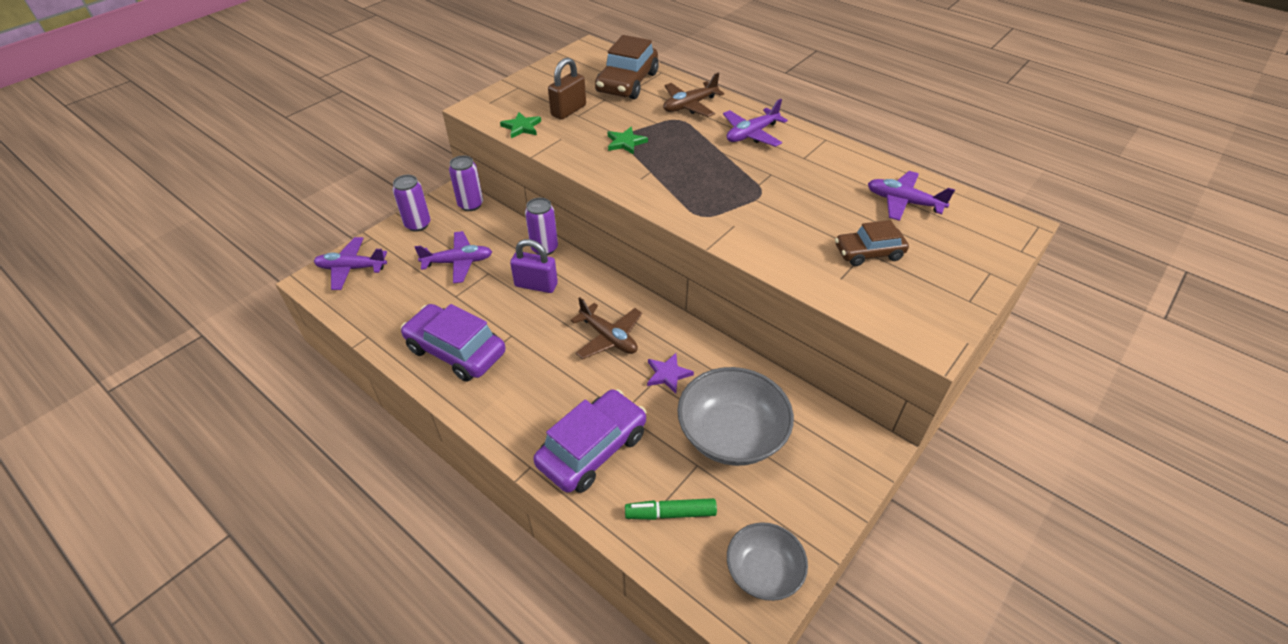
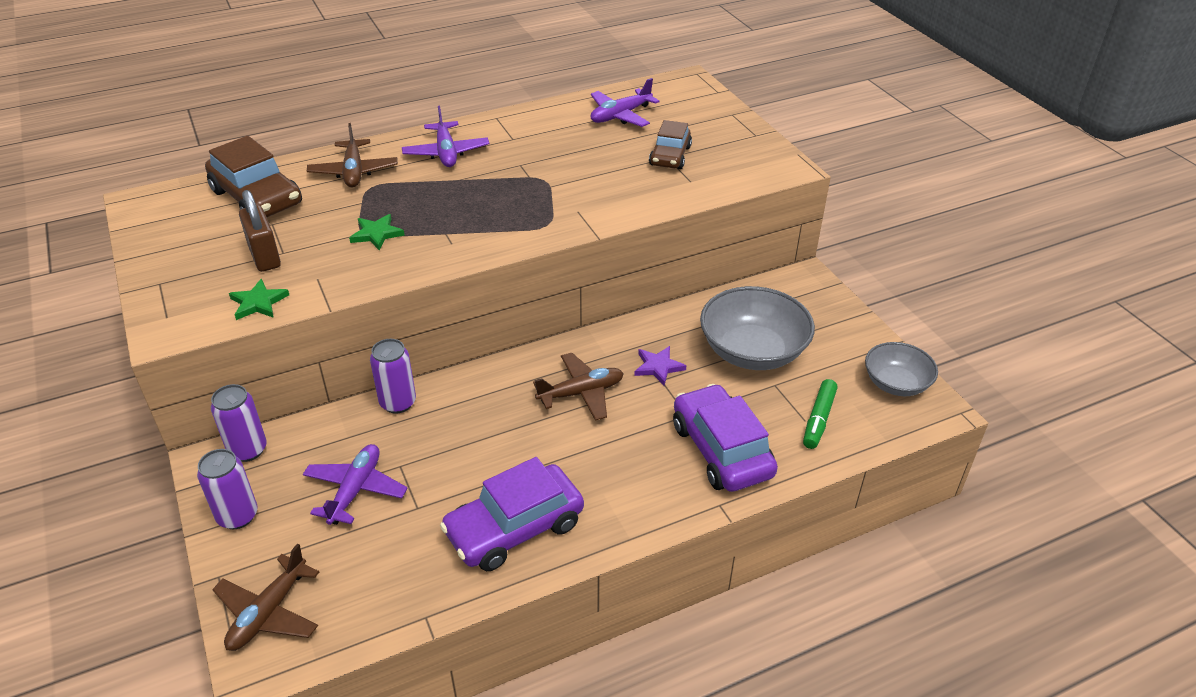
camera: 65 degrees left, 5 degrees down
(351, 268) = (268, 612): purple plane -> brown plane
(536, 285) = (456, 427): purple padlock -> none

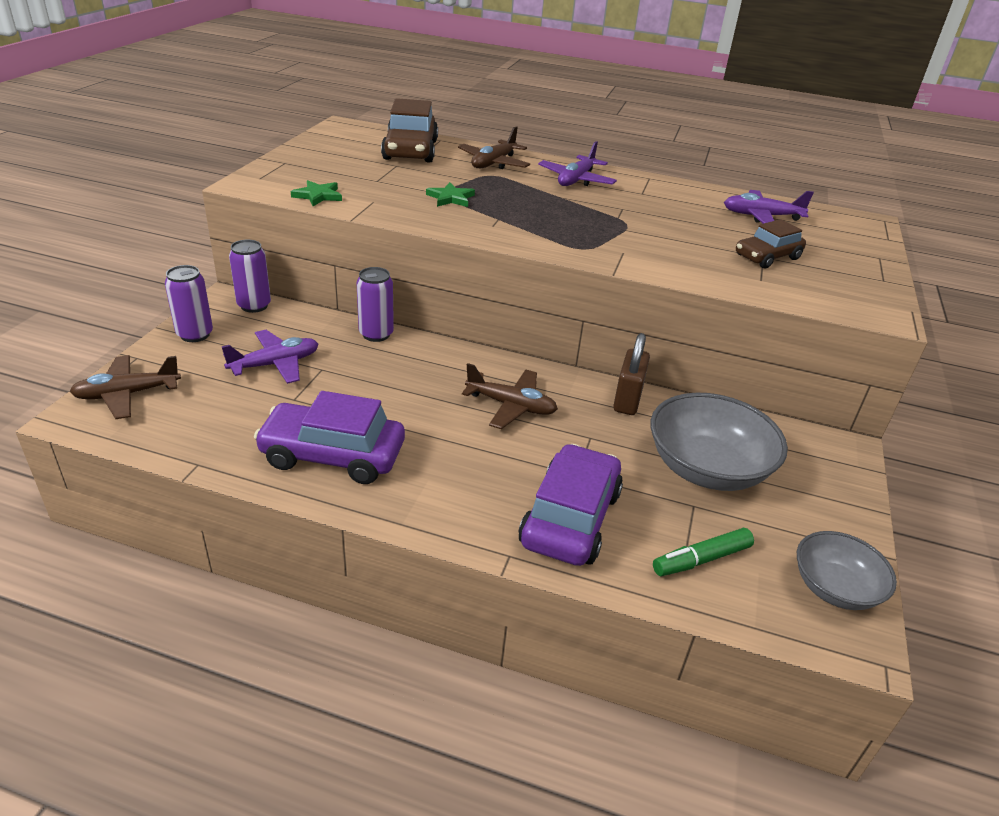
camera: 40 degrees right, 5 degrees down
(265, 256) = (363, 177): brown padlock -> brown padlock (627, 400)
(658, 367) = (601, 427): purple star -> none

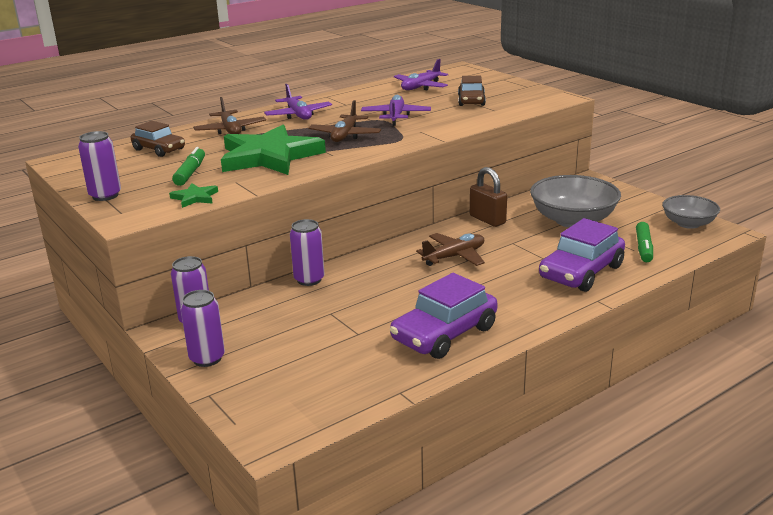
camera: 50 degrees left, 10 degrees down
(127, 394) = (264, 409): brown plane -> brown plane (345, 135)
(275, 364) = (301, 331): purple plane -> purple plane (396, 116)
(288, 162) = (105, 195): none -> purple can
(372, 177) = (190, 173): none -> green marker
(410, 150) = (159, 149): brown car -> brown car, size x0.62
(451, 198) = (269, 156): green star -> green star, size x2.47
(570, 518) = (581, 272): purple car -> purple car turned 105 degrees counterclockwise

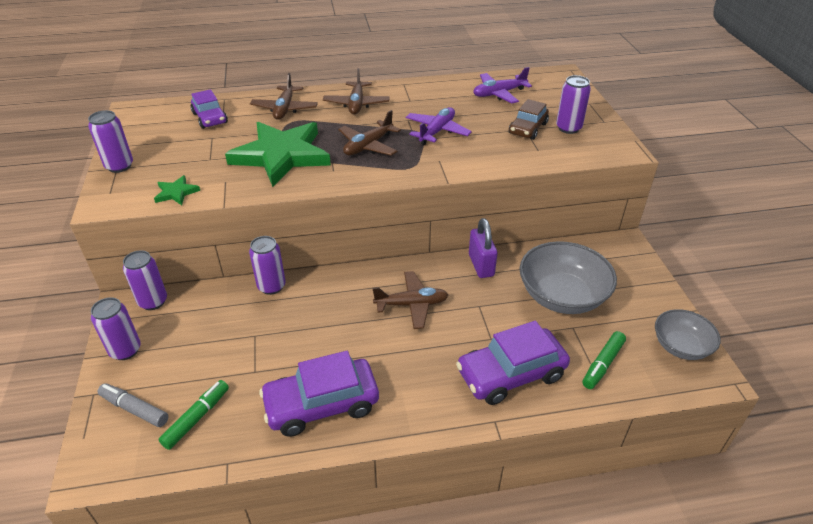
camera: 25 degrees right, 15 degrees up
(159, 149) = (210, 118): brown car -> purple car
(190, 173) = (203, 157): green marker -> green marker (197, 418)
(266, 390) = (134, 409): none -> grey marker
(298, 115) = (356, 104): purple plane -> brown plane
(487, 219) = (481, 265): brown padlock -> purple padlock
(504, 95) = (568, 128): none -> purple can

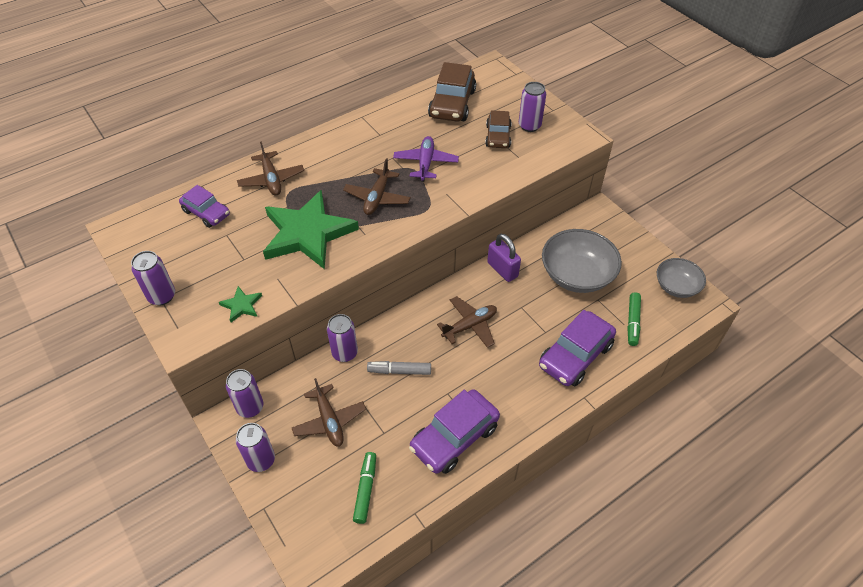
camera: 25 degrees left, 10 degrees up
(134, 409) = (309, 505): grey marker -> grey marker (399, 371)
(356, 104) = (335, 153): brown plane -> brown plane (329, 420)
(499, 93) = (452, 104): purple plane -> brown car

